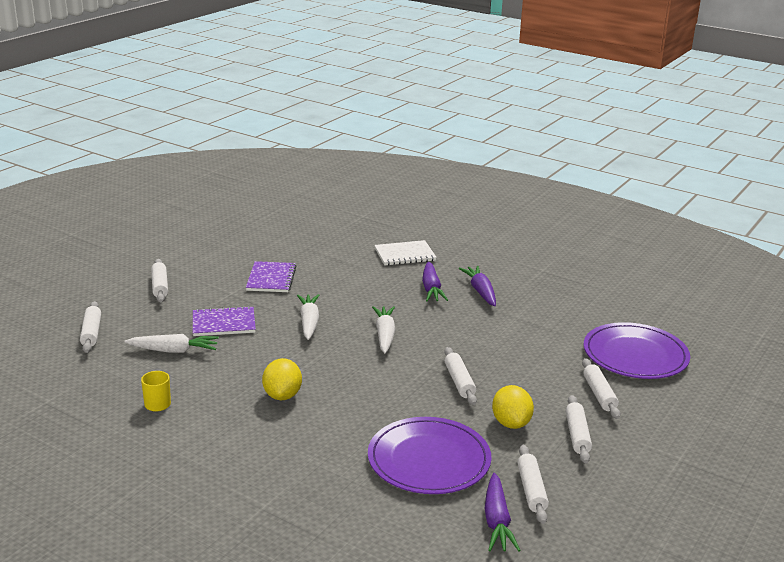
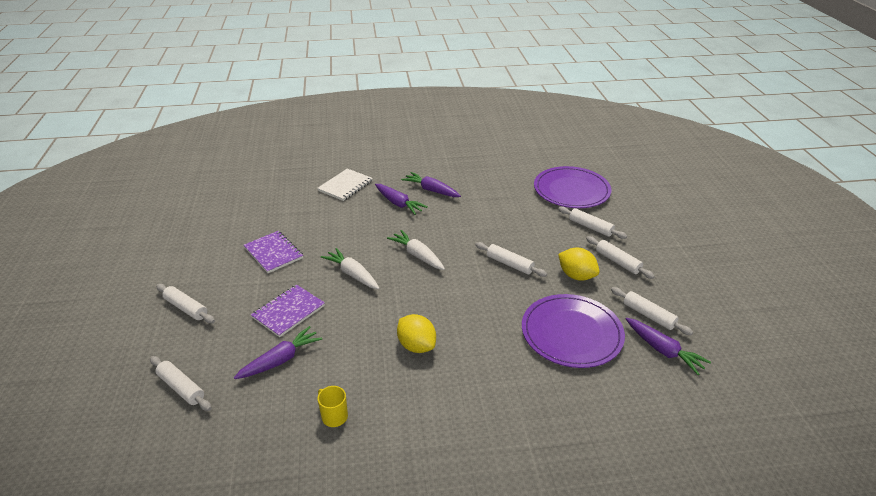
camera: 40 degrees left, 10 degrees up
(173, 350) = (280, 360): white carrot -> purple carrot

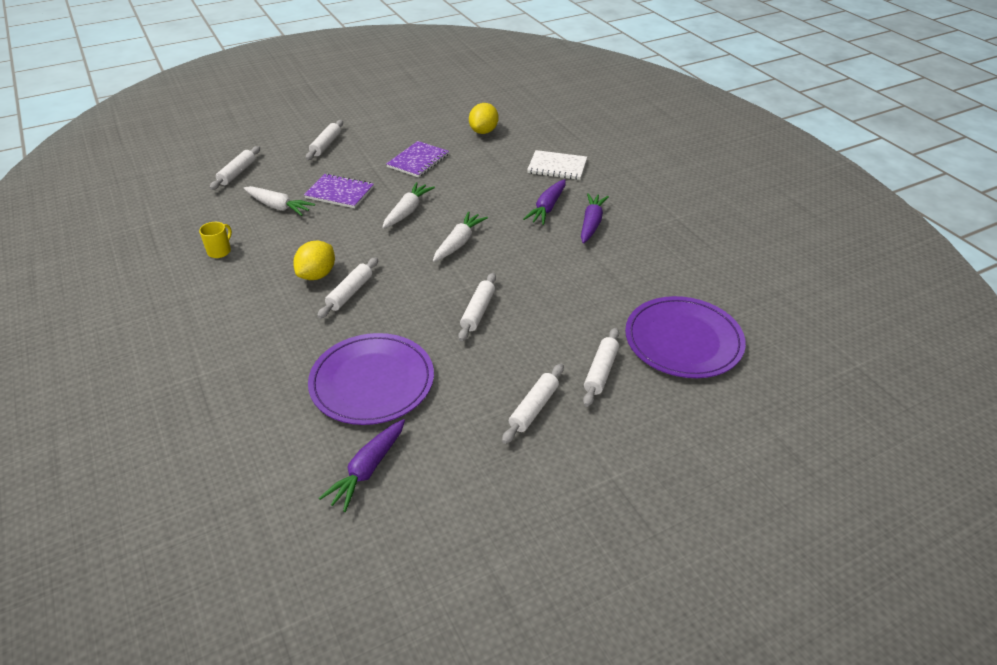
camera: 70 degrees right, 5 degrees up
(280, 360) = (278, 206): purple carrot -> white carrot
(576, 276) = (482, 372): yellow lemon -> yellow lemon (483, 131)
(648, 315) = (431, 450): white rolling pin -> white rolling pin (350, 293)

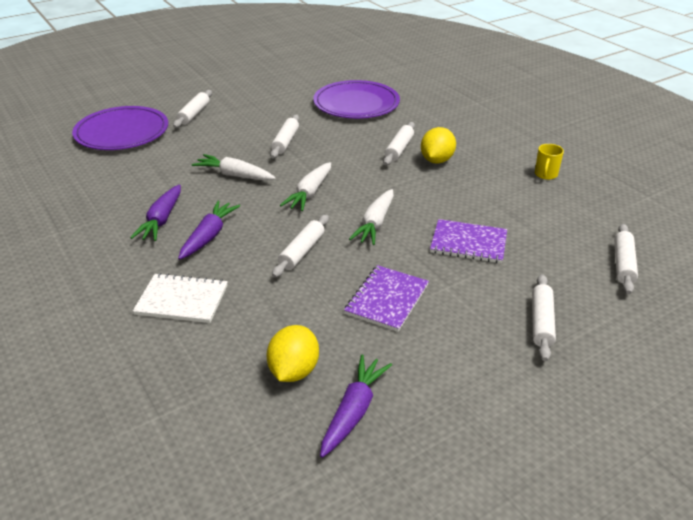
camera: 175 degrees right, 5 degrees down
(278, 206) = (528, 221): white carrot -> white carrot (235, 175)
(368, 469) = (343, 73): purple carrot -> purple carrot (353, 411)
(534, 408) = (245, 97): white rolling pin -> white rolling pin (302, 251)

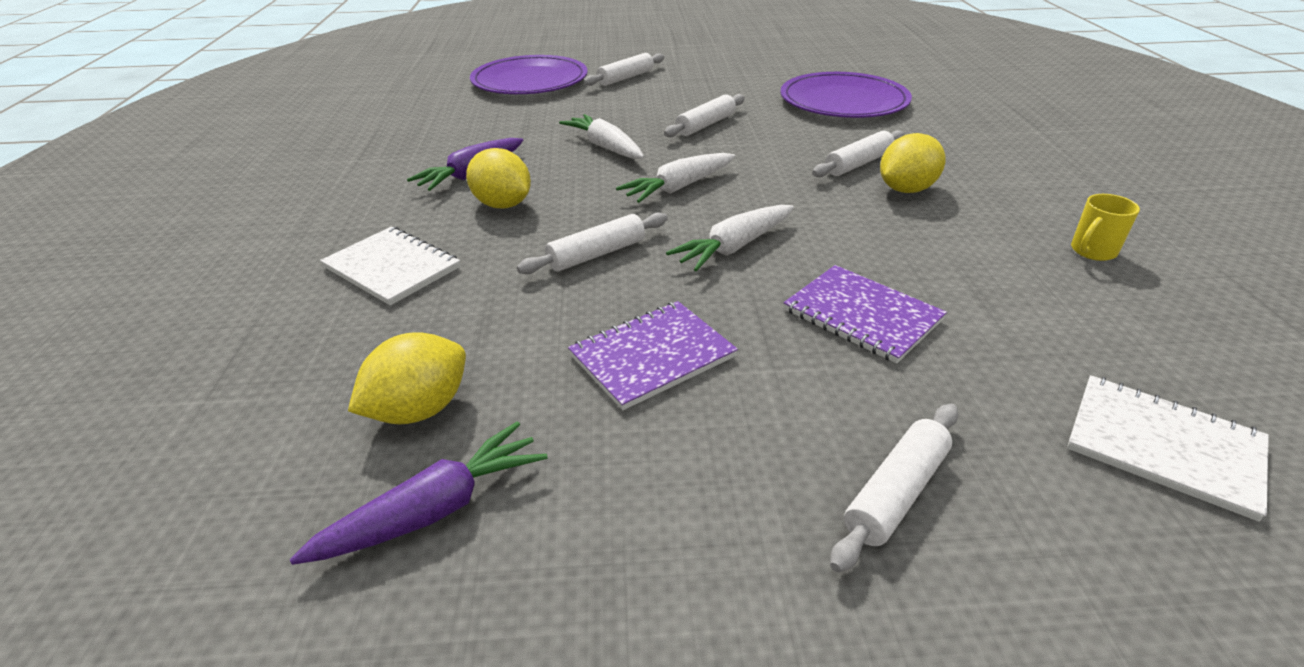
camera: 30 degrees right, 0 degrees up
(208, 236) = (503, 205): purple carrot -> yellow lemon
(623, 264) = (1163, 446): white rolling pin -> white notebook

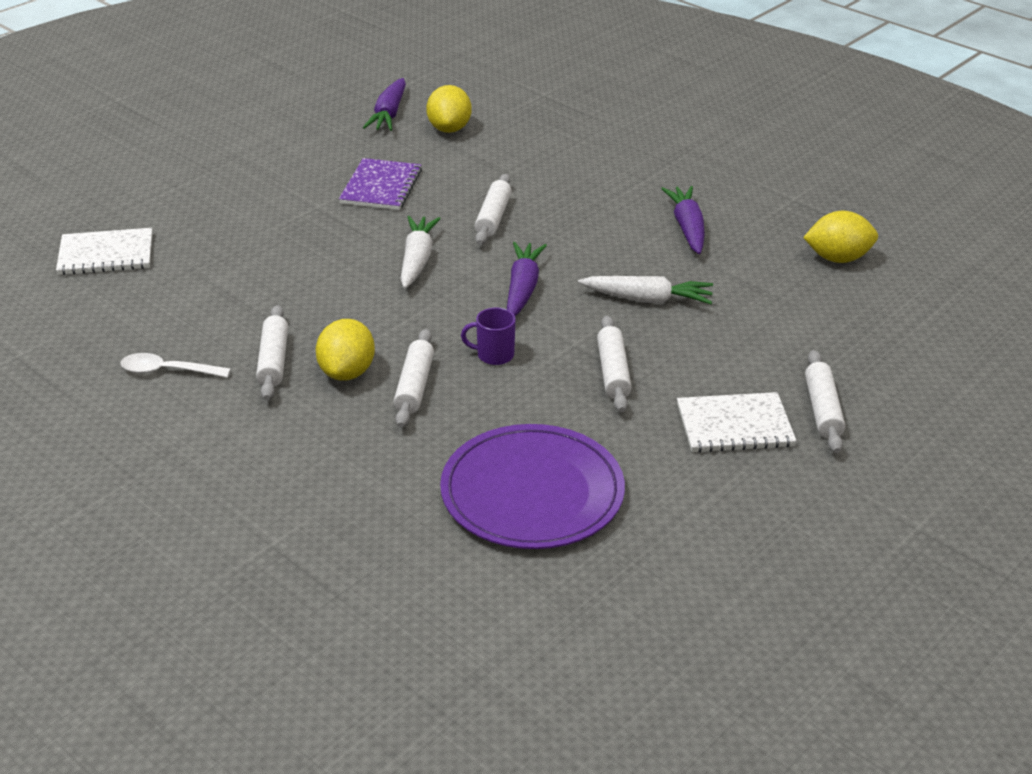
camera: 135 degrees right, 0 degrees up
(392, 267) = (589, 160): white notebook -> white notebook (734, 425)
(503, 205) = (613, 218): yellow lemon -> yellow lemon (837, 258)
(530, 81) = (898, 349): purple plate -> none
(679, 187) = (522, 288): white carrot -> purple carrot
(771, 159) = (494, 355): none -> purple mug
(862, 315) = (294, 253): purple notebook -> none
(895, 493) = (219, 188): white rolling pin -> white rolling pin (273, 361)
(1092, 251) = (168, 371): yellow mug -> white spoon

